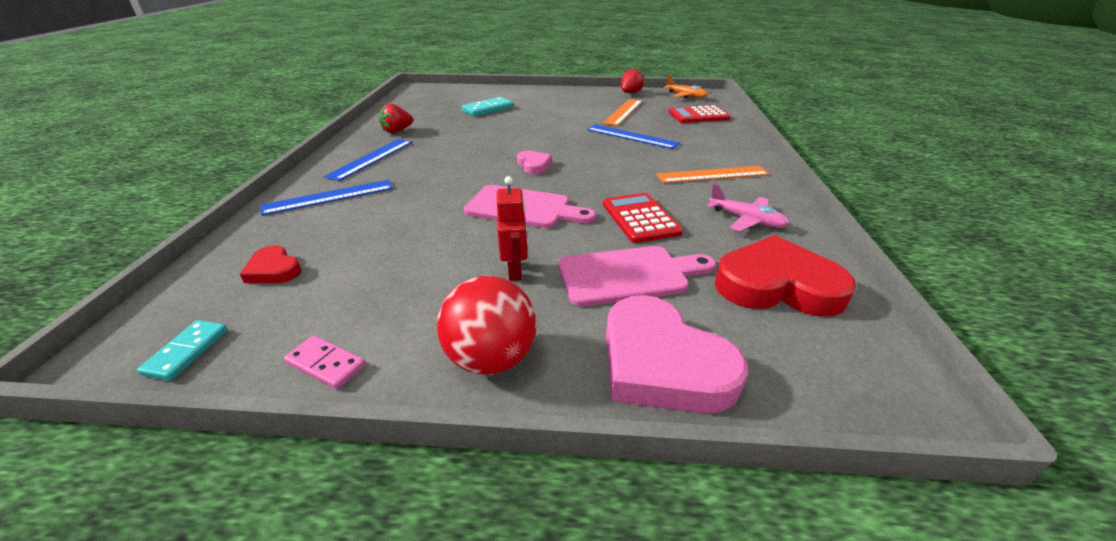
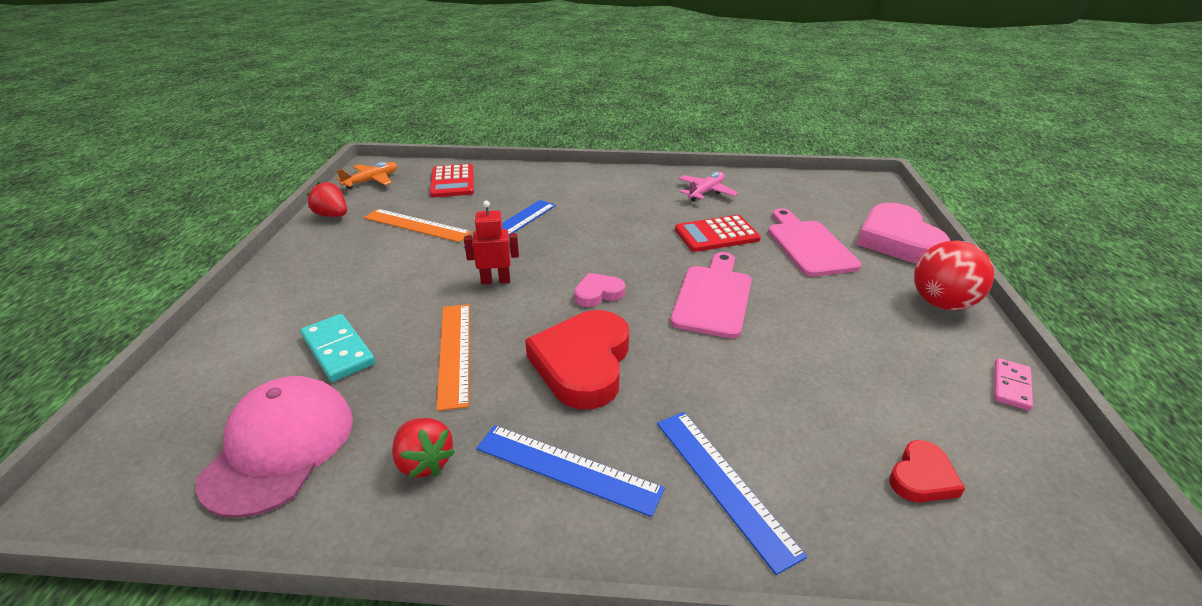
camera: 90 degrees left, 0 degrees up
(186, 352) = (1077, 494): turquoise domino -> none
(423, 108) = (280, 447): none -> pink cap
(515, 271) = (830, 298): red robot -> red robot (495, 280)
(662, 363) = (897, 240): pink heart -> pink heart turned 120 degrees clockwise
(712, 174) = (621, 194): orange ruler -> orange ruler (454, 353)
(777, 285) = (793, 195): red heart -> red heart (583, 364)

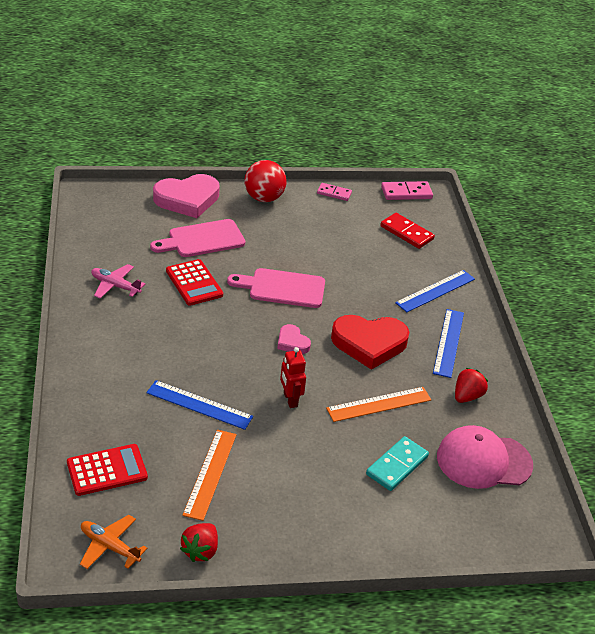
camera: 105 degrees left, 5 degrees up
(922, 477) = (406, 233): red heart -> red domino
(1098, 512) = (406, 193): none -> pink domino

